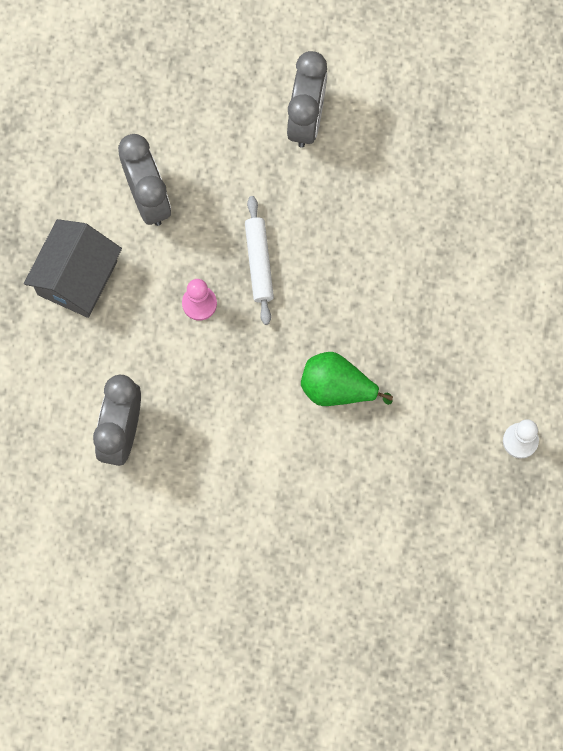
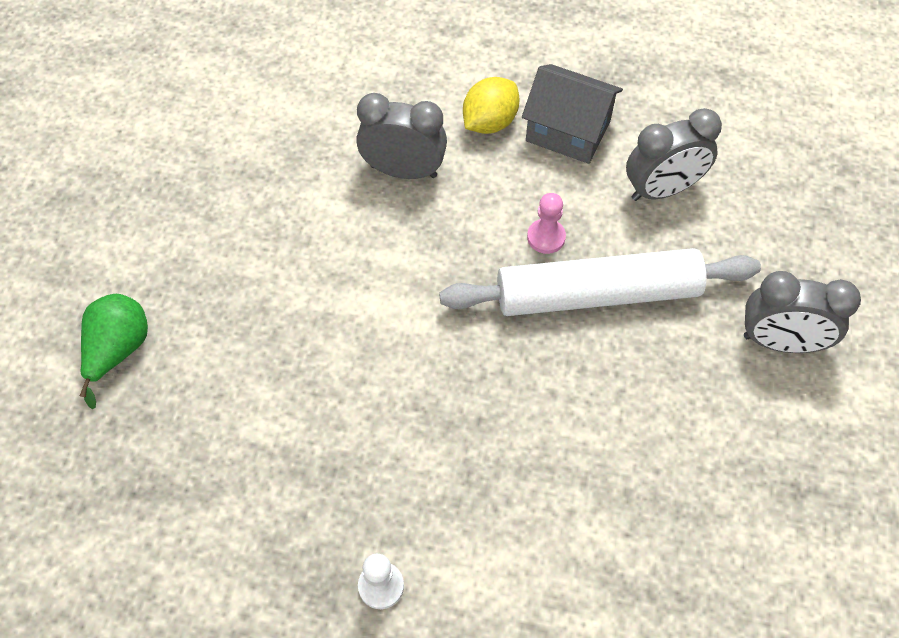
camera: 90 degrees right, 15 degrees down
(64, 351) = (489, 122): none -> yellow lemon
(259, 262) = (597, 293): white rolling pin -> white rolling pin, size x2.08
(337, 388) = (450, 373): green pear -> green pear (118, 351)

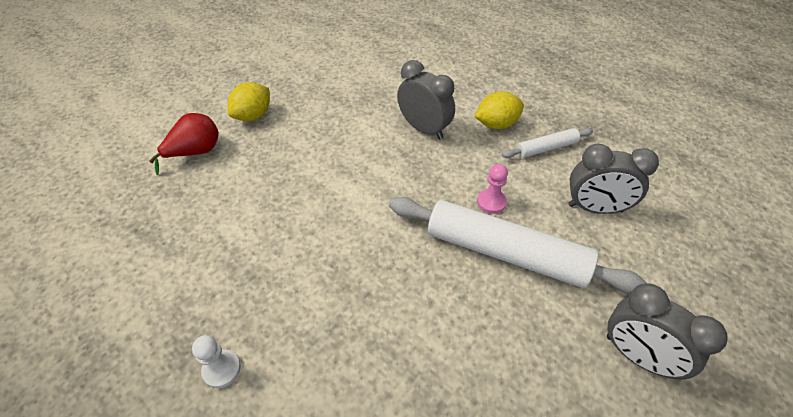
camera: 30 degrees right, 10 degrees down
(118, 351) = (195, 152): green pear -> red pear
(154, 257) = (253, 115): none -> yellow lemon
(568, 131) = (546, 148): grey house -> white rolling pin

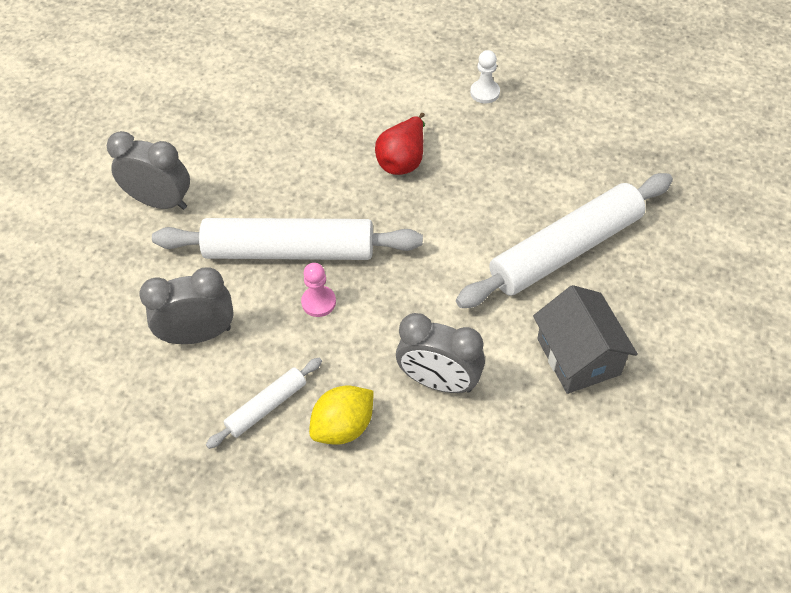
camera: 160 degrees right, 5 degrees up
(195, 152) = (689, 248): red pear -> red pear (403, 160)
(253, 115) = (674, 322): yellow lemon -> none
(280, 179) = (565, 249): none -> white rolling pin
(327, 116) = (578, 356): none -> grey house

